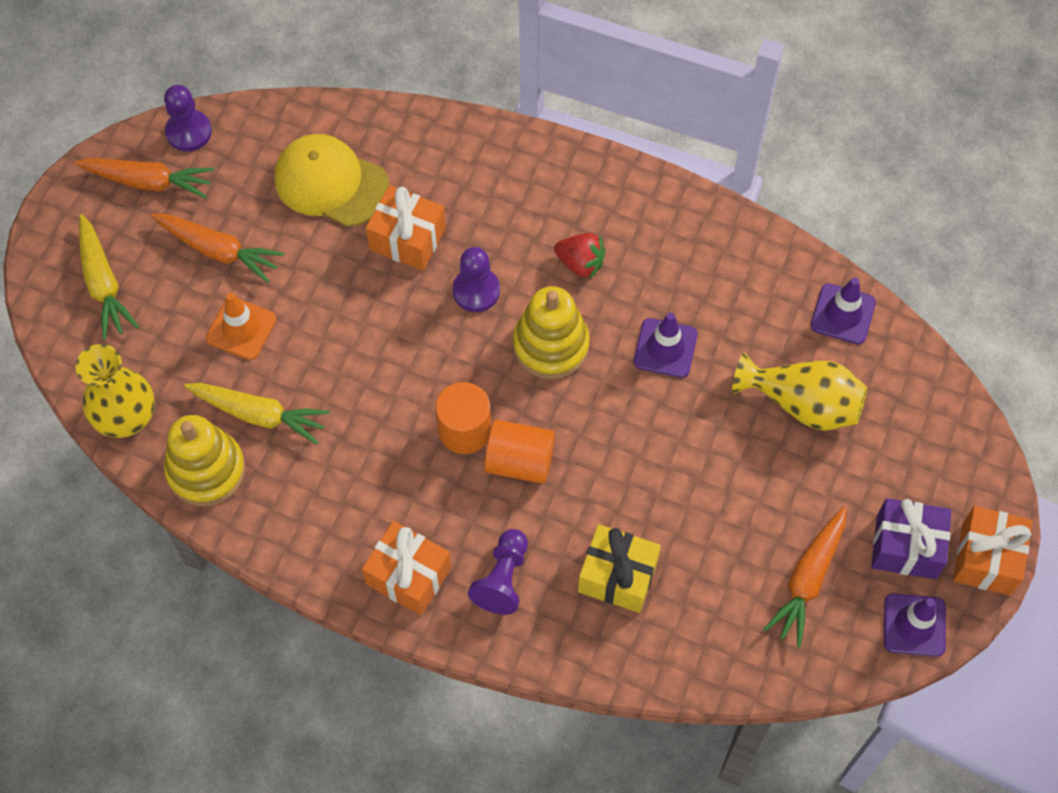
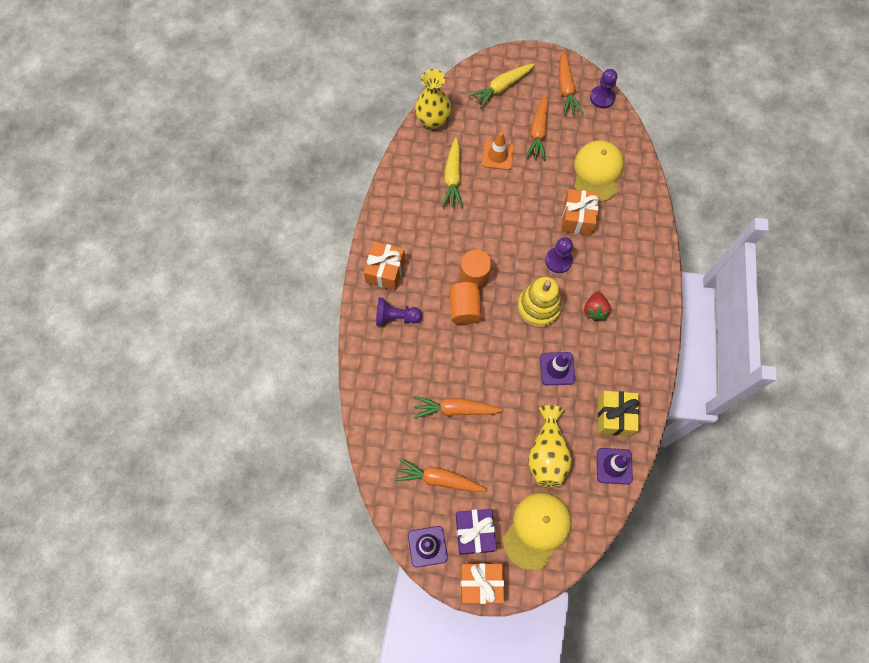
camera: 75 degrees right, 5 degrees up
(206, 470) = (416, 163): yellow stacking toy -> none
(617, 576) = (413, 375): yellow gift -> yellow gift (614, 416)
(696, 523) = (455, 409): none -> orange carrot
(919, 453) = (537, 530): none -> yellow cap

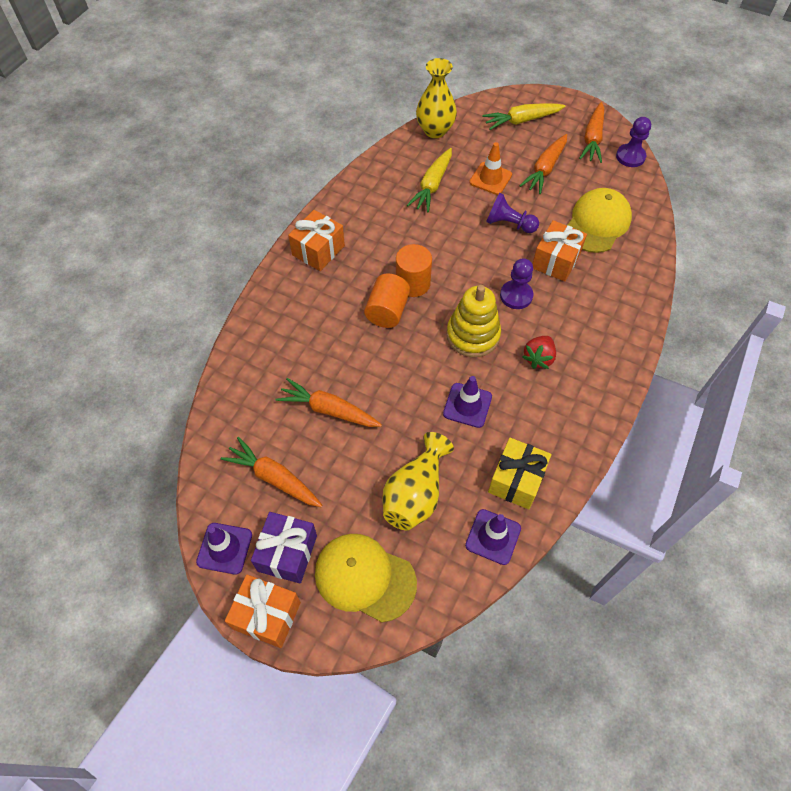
camera: 20 degrees right, 10 degrees down
(396, 317) = (308, 297): purple pawn -> purple pawn (509, 224)
(537, 530) = (364, 577): yellow cap -> yellow cap turned 120 degrees counterclockwise

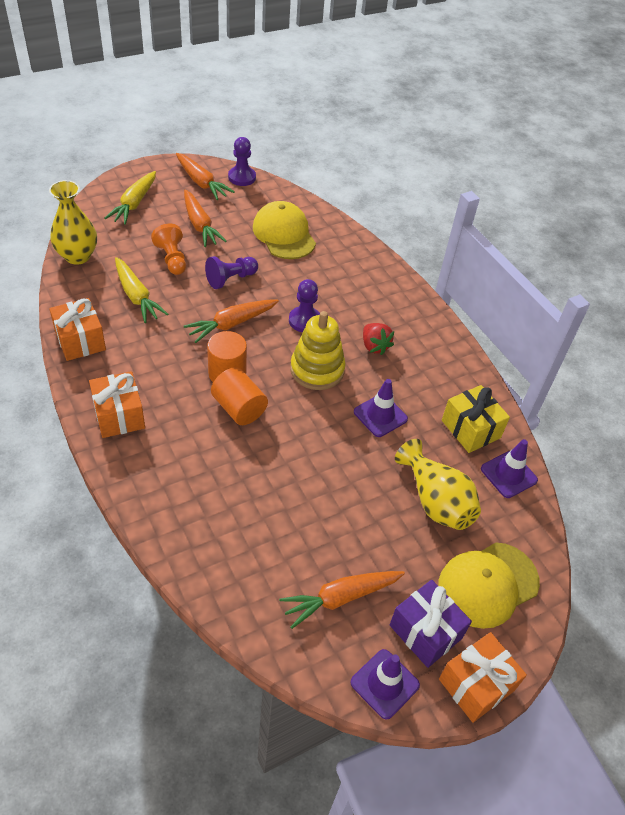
camera: 60 degrees left, 10 degrees down
(329, 410) = (304, 513): orange carrot -> orange carrot (231, 324)
(490, 178) = (172, 259): orange traffic cone -> orange pawn
(556, 261) = (295, 278): orange gift -> orange gift (80, 340)

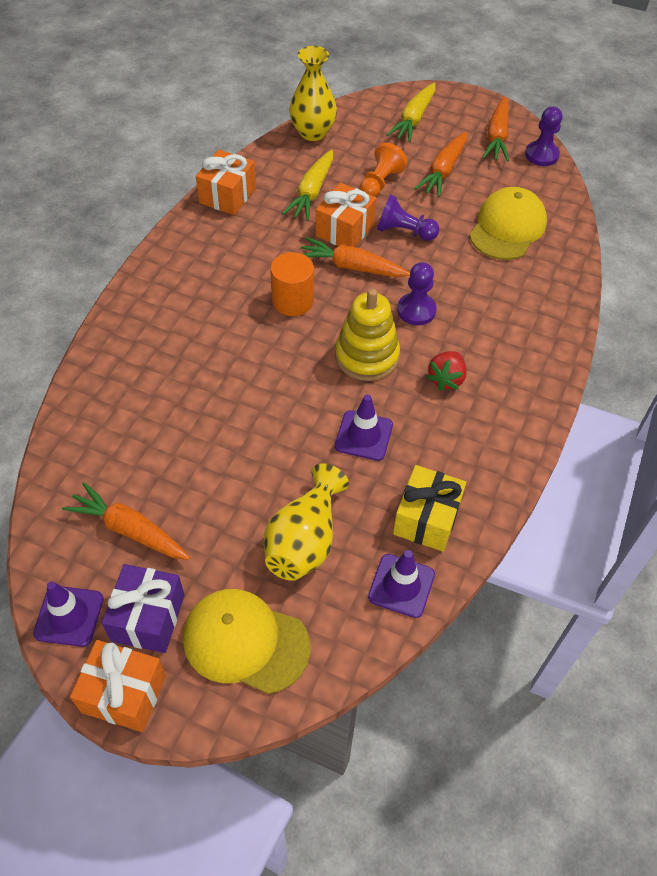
camera: 55 degrees right, 5 degrees up
(119, 415) = (178, 268): orange gift -> orange gift (345, 230)
(134, 204) = (413, 120): yellow carrot -> yellow carrot turned 45 degrees counterclockwise
(239, 408) = (263, 333): orange cylinder -> none

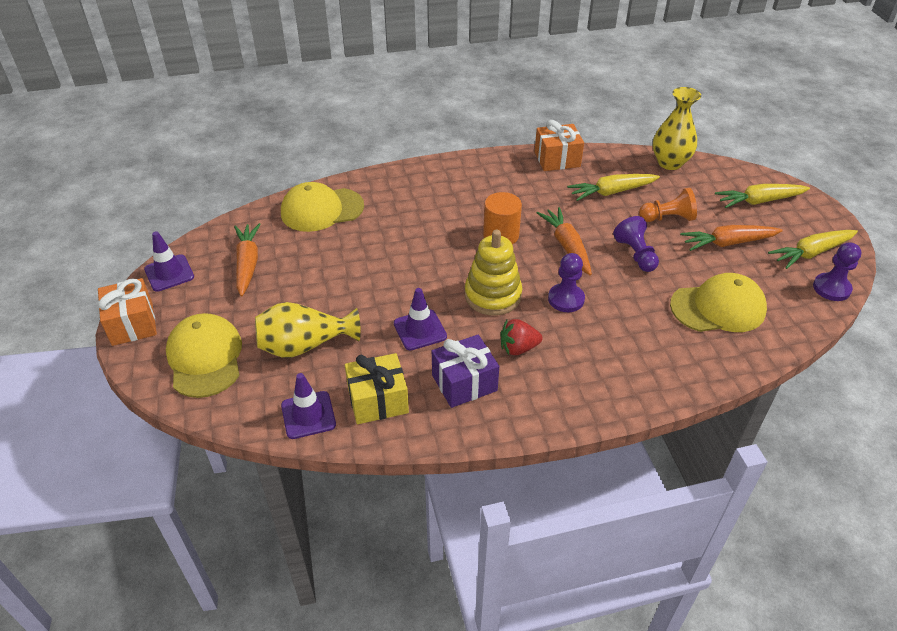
camera: 55 degrees right, 10 degrees down
(107, 416) = (322, 210): none -> yellow cap
(148, 617) = (191, 305): purple gift -> purple gift (464, 383)
(345, 230) = (597, 225): orange gift -> none
(497, 137) = (811, 253): orange carrot -> yellow carrot

